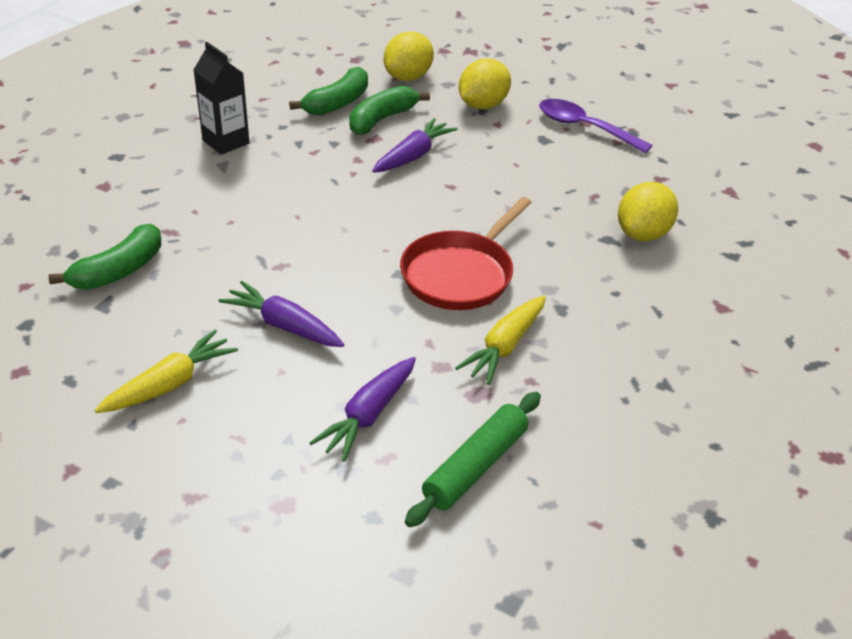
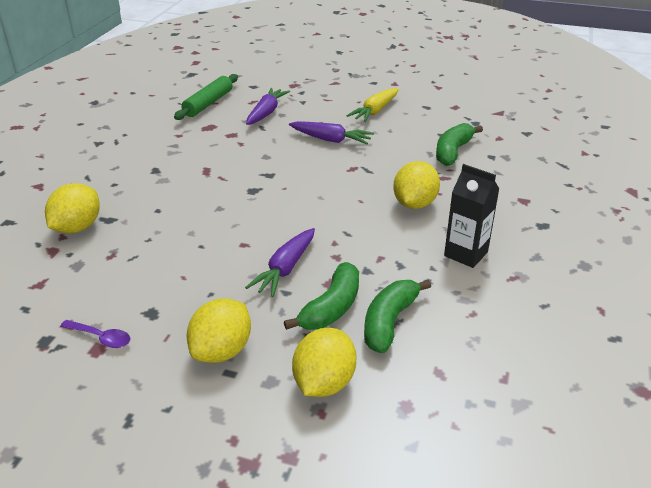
camera: 170 degrees right, 5 degrees down
(236, 201) = (414, 204): none -> yellow lemon
(460, 274) = (226, 180): red pan -> none
(504, 347) = (194, 147): yellow carrot -> none
(584, 128) = (101, 338): purple spoon -> purple spoon, size x0.57

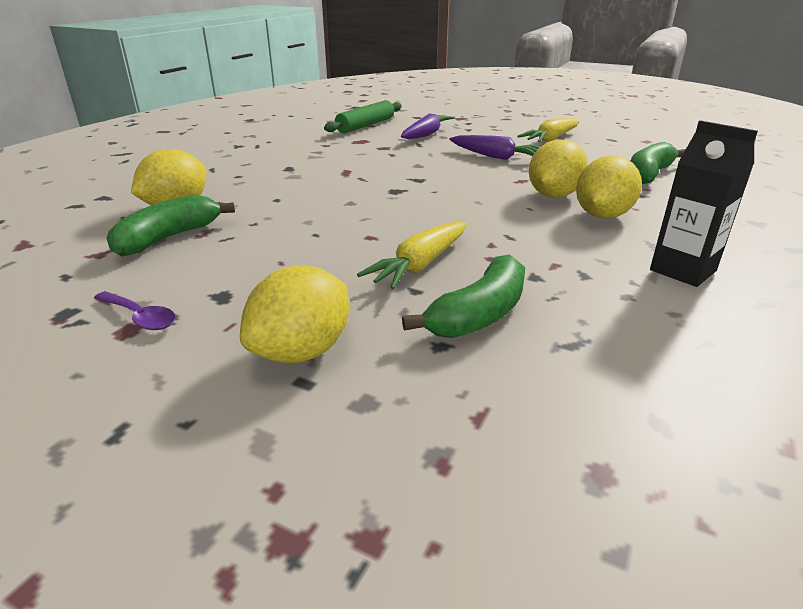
camera: 10 degrees right, 5 degrees down
(285, 269) = (419, 265): purple carrot -> yellow carrot
(324, 383) = (454, 416): yellow lemon -> yellow lemon (553, 195)
(389, 322) = (569, 340): green banana -> green banana (169, 238)

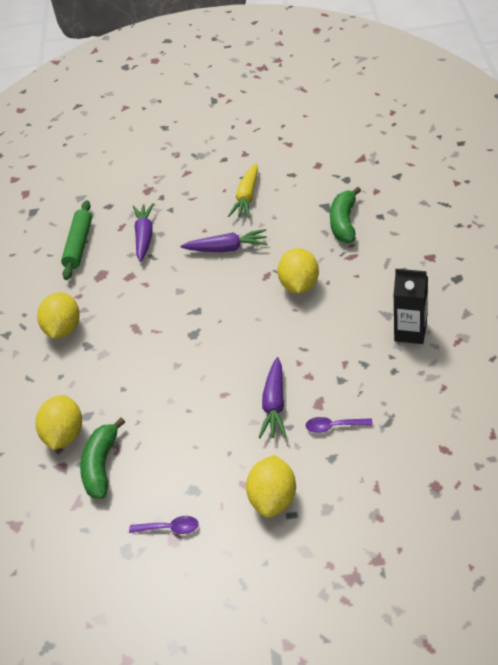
camera: 25 degrees left, 15 degrees up
(419, 265) = (274, 405): yellow carrot -> purple carrot
(479, 314) = (334, 426): green banana -> purple spoon
(602, 215) = (342, 295): yellow lemon -> yellow lemon (63, 329)

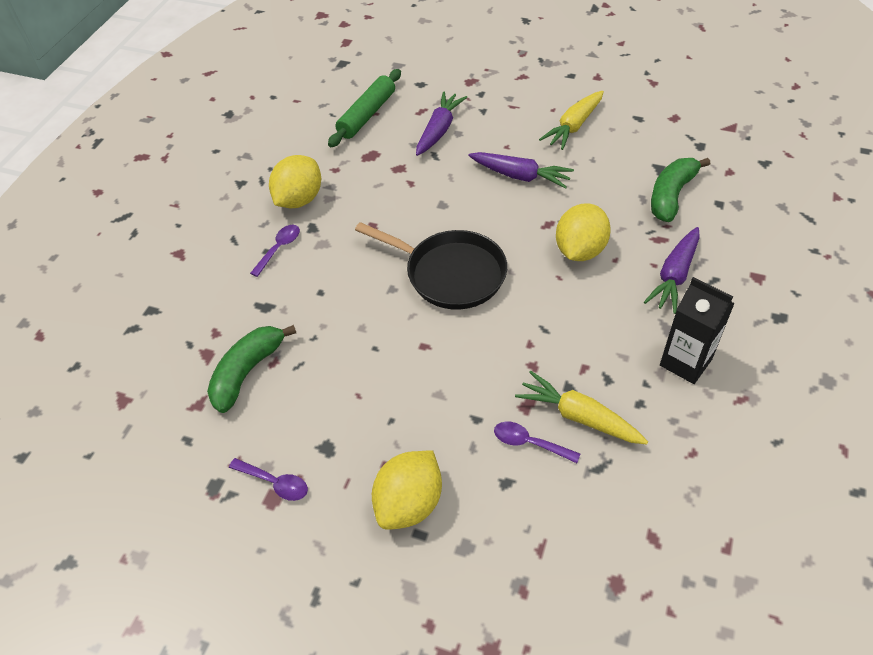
camera: 20 degrees right, 5 degrees up
(64, 435) = (231, 319): yellow lemon -> none
(70, 371) = (279, 249): none -> purple spoon
(214, 337) = (450, 274): none -> black pan
(274, 405) = (474, 384): purple carrot -> purple carrot (674, 276)
(358, 396) = (579, 416): none -> yellow carrot

